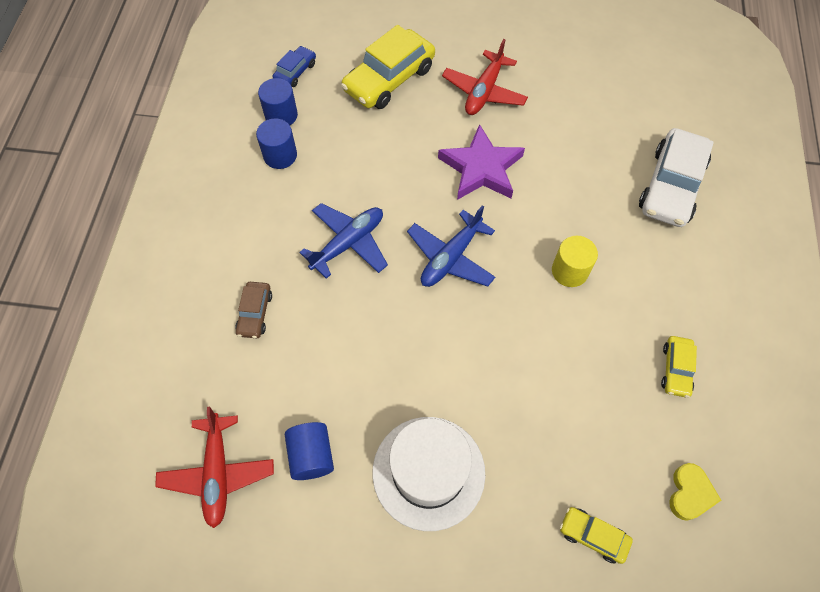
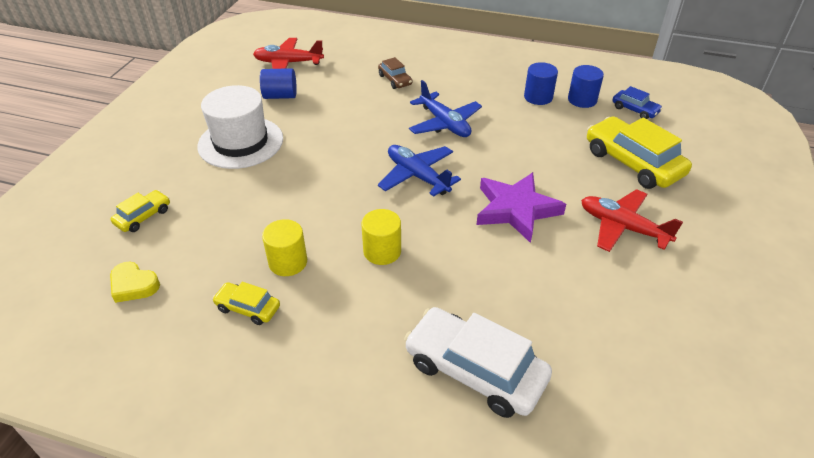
camera: 100 degrees right, 20 degrees down
(255, 313) = (395, 80): brown car -> brown car turned 135 degrees counterclockwise
(610, 351) = (288, 262): none -> yellow cylinder

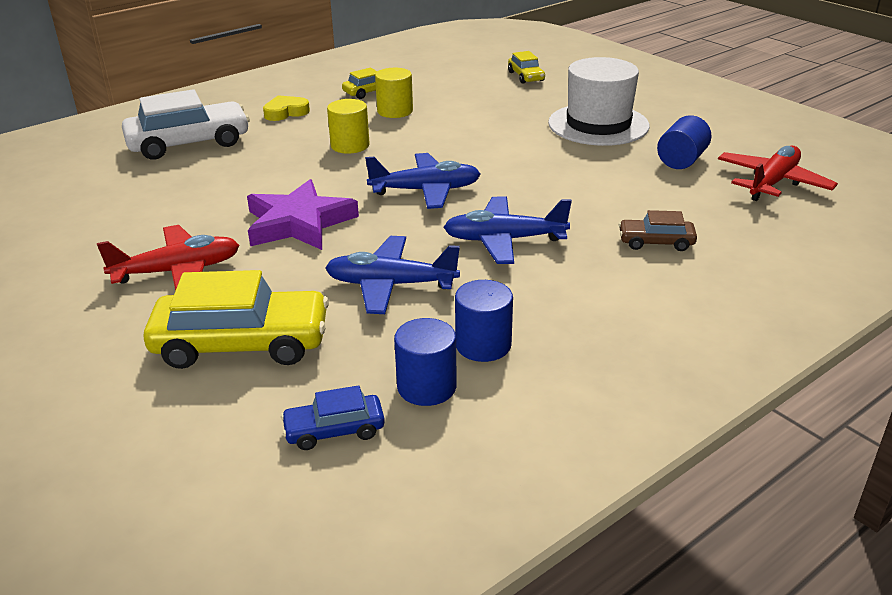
camera: 125 degrees right, 10 degrees down
(134, 285) = (447, 66): yellow heart -> yellow heart (286, 112)
(530, 141) = (391, 285): none -> blue plane

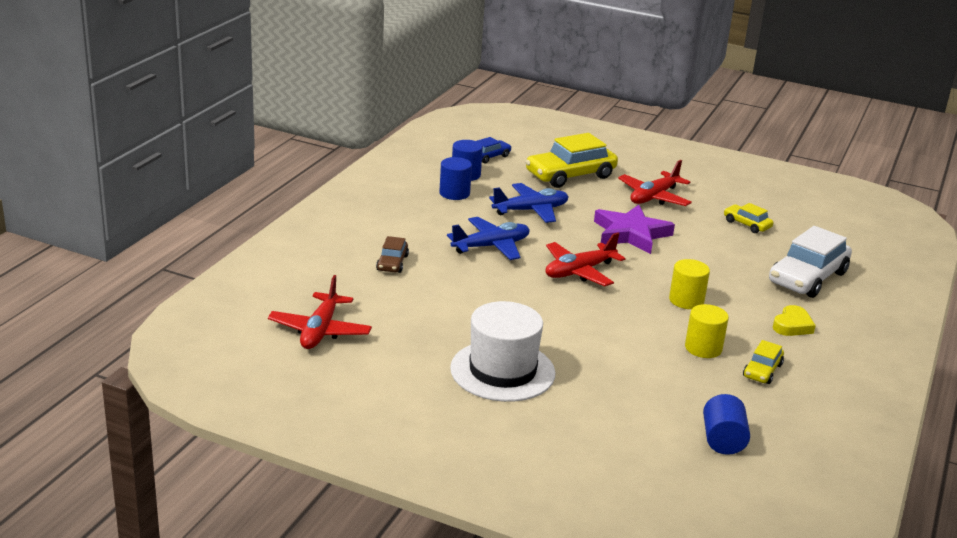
camera: 150 degrees right, 5 degrees down
(425, 191) = (579, 271): blue plane -> red plane
(526, 76) = (637, 436): yellow car -> yellow car (747, 224)
(656, 242) = (392, 263): brown car -> brown car turned 120 degrees clockwise
(681, 160) = (404, 340): blue cylinder -> blue cylinder (723, 440)

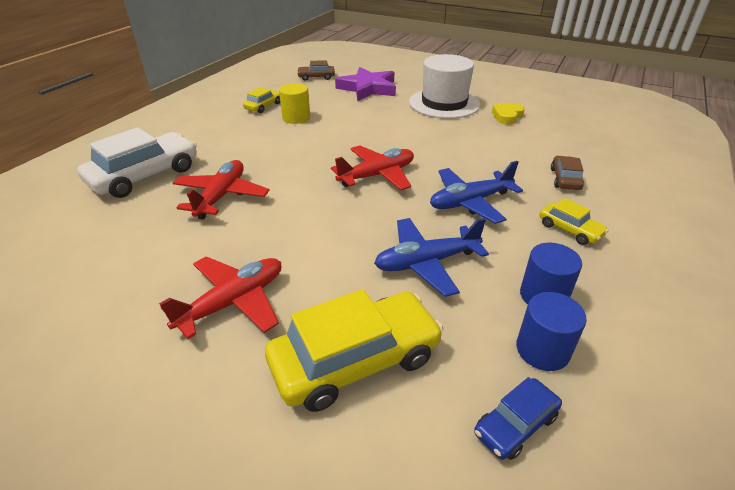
camera: 175 degrees left, 10 degrees up
(320, 331) = (584, 123): red plane -> red plane (221, 196)
(631, 234) = (303, 226): purple star -> purple star (368, 88)
(686, 300) = (286, 151): yellow cylinder -> none
(723, 440) = (316, 77): blue cylinder -> brown car
(747, 224) = (136, 248): yellow car -> yellow car (569, 230)
(792, 325) = (210, 133): yellow heart -> yellow heart (507, 116)

